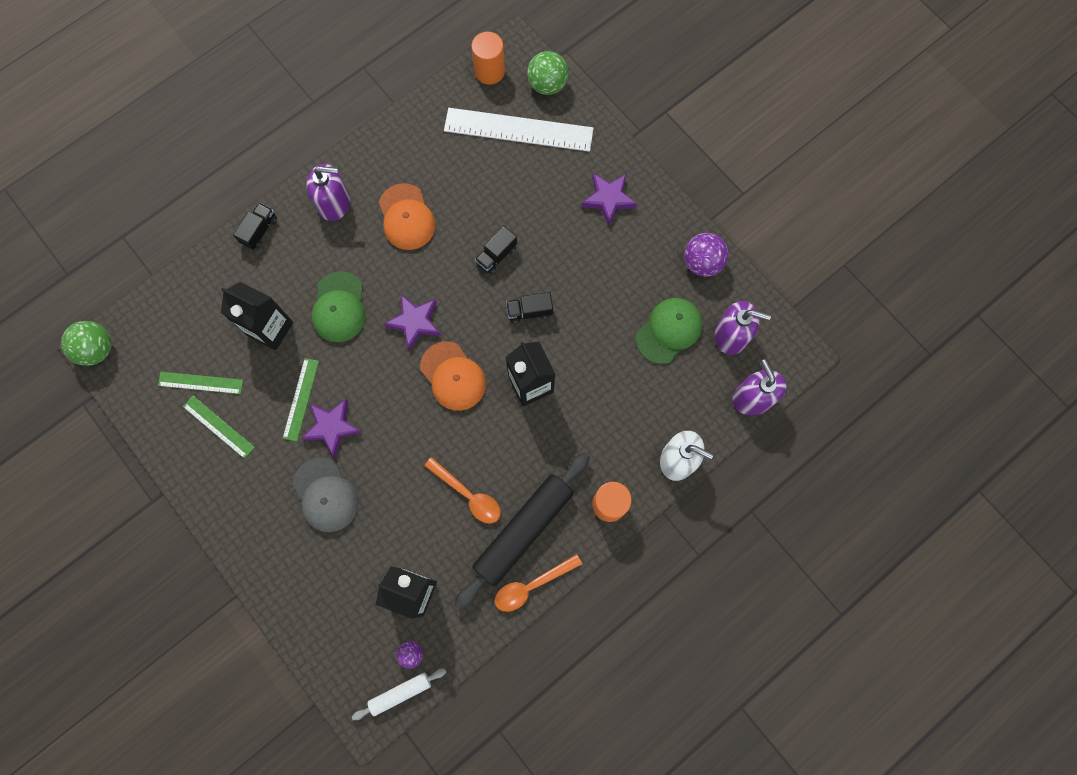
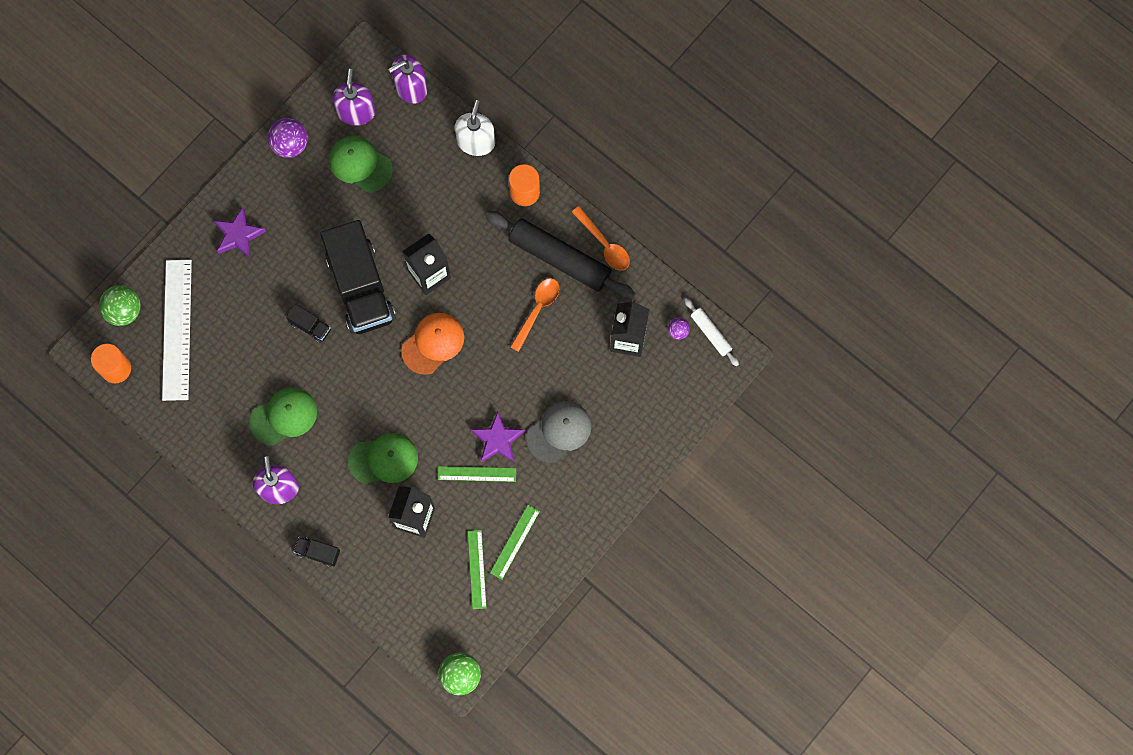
camera: 100 degrees left, 0 degrees up
(406, 217) = (284, 416): orange cap -> green cap
(415, 322) = (387, 387): purple star -> none
(529, 311) = (361, 287): black truck -> black truck, size x2.45

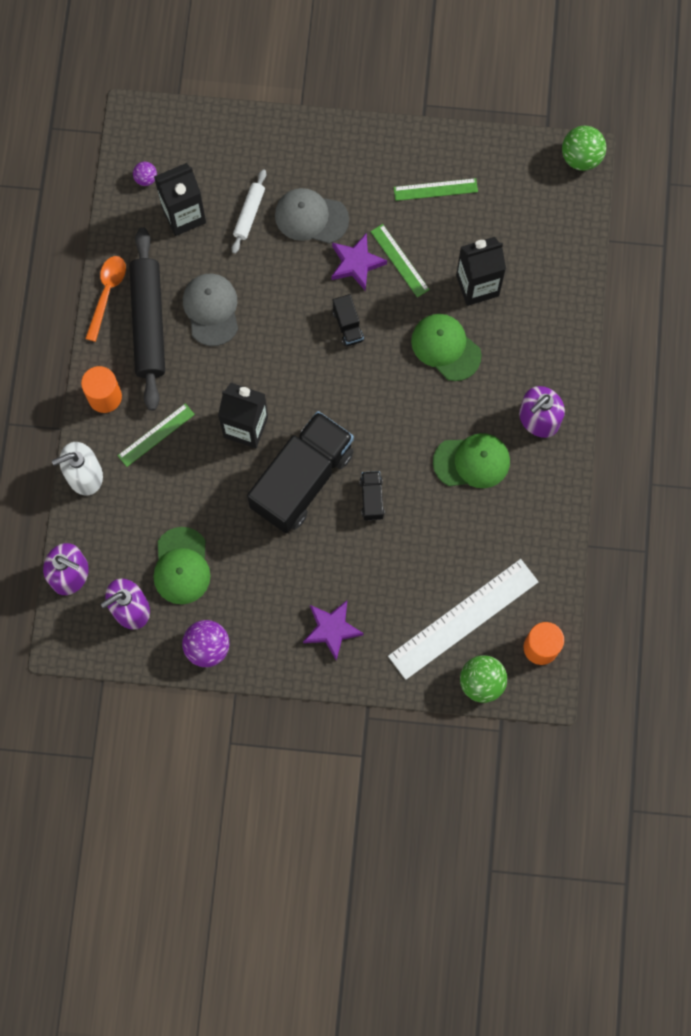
camera: 125 degrees left, 0 degrees up
(284, 416) = (472, 461): green cap -> green cap turned 150 degrees clockwise
(318, 552) = (569, 345): black truck -> black truck (348, 325)
(433, 343) = (308, 378): orange cap -> none
(477, 569) = (482, 204): green ruler -> green ruler (156, 435)
(537, 310) = (211, 309): orange spoon -> grey cap
(711, 333) = (128, 150): white rolling pin -> white rolling pin (249, 214)

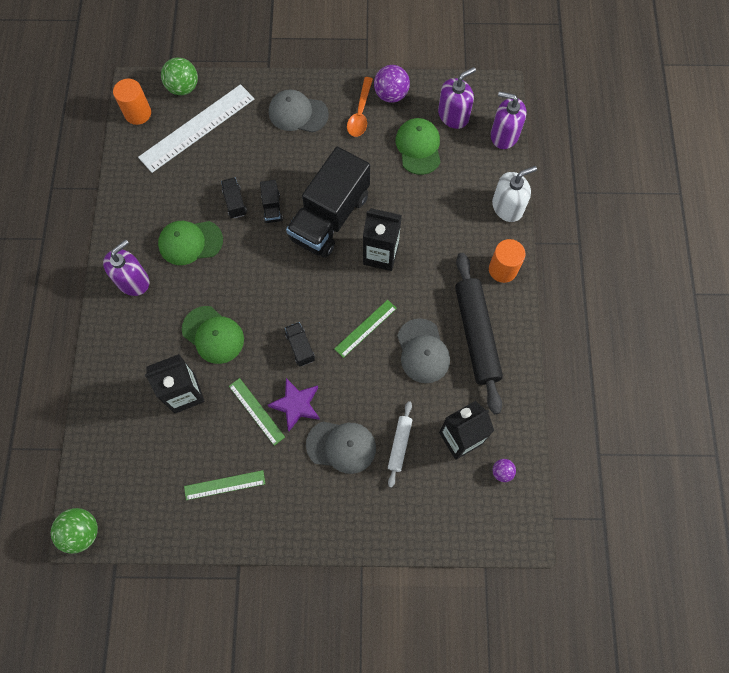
camera: 175 degrees right, 5 degrees down
(107, 293) = (517, 358): orange spoon -> orange spoon (360, 113)
(156, 435) = (454, 242): green ruler -> green ruler (365, 328)
(332, 629) = (298, 113): purple star -> grey cap
(417, 509) = (235, 202): none -> black truck

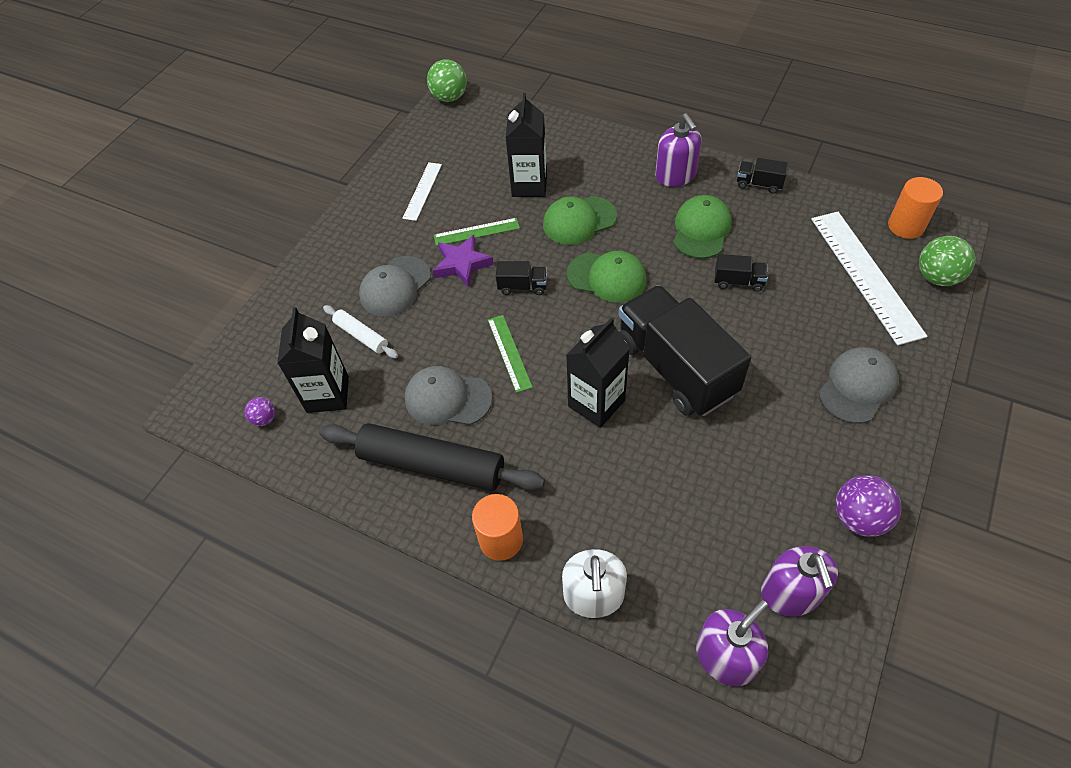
camera: 120 degrees right, 15 degrees down
(224, 485) = (422, 191): green ruler -> white ruler
(272, 207) = (715, 314): black truck -> black truck (759, 184)
(360, 113) = (834, 462): orange spoon -> none
(418, 147) = (747, 516): green cap -> green cap (607, 277)

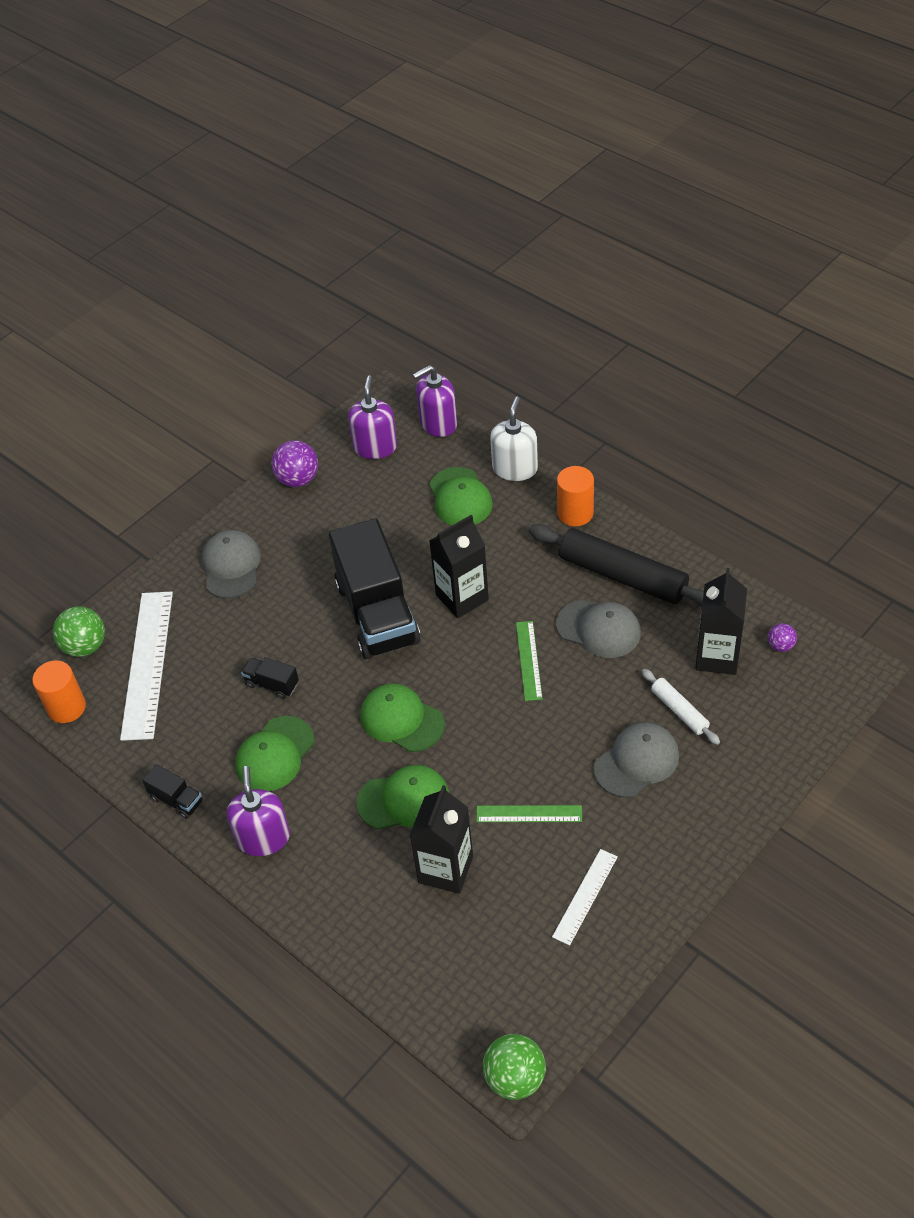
camera: 165 degrees left, 5 degrees down
(462, 264) = (555, 773): purple star -> none
(522, 286) = (495, 729): black truck -> none
(646, 533) = (460, 498): none -> green cap
(857, 386) = (231, 566): grey cap -> grey cap turned 120 degrees clockwise

